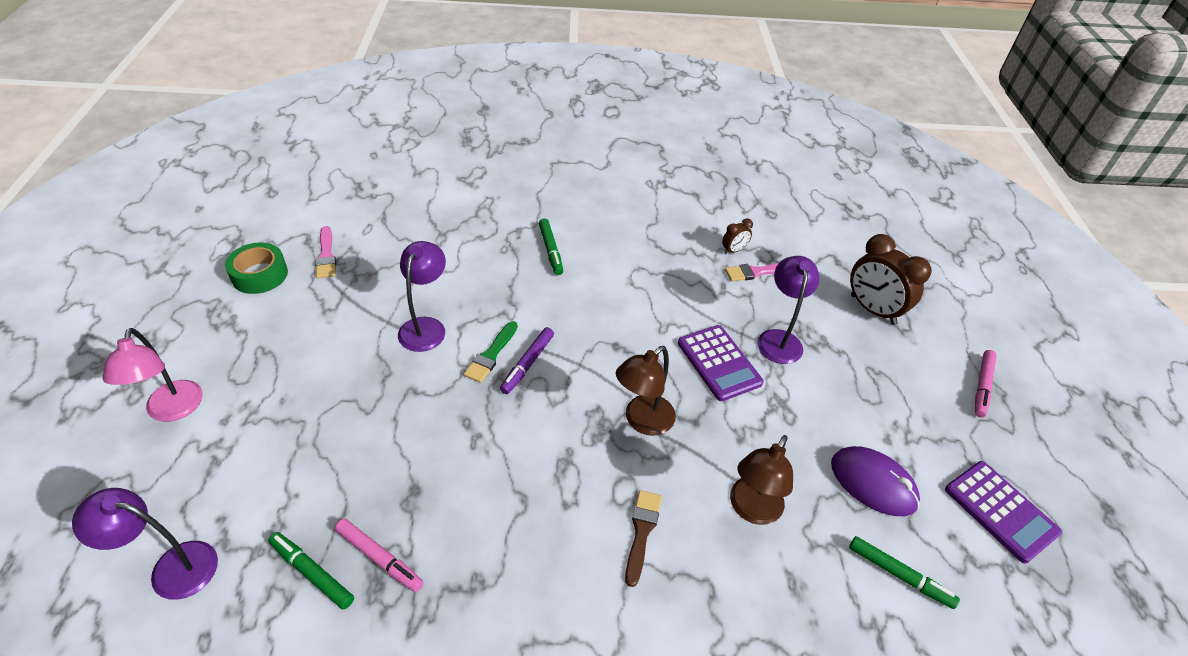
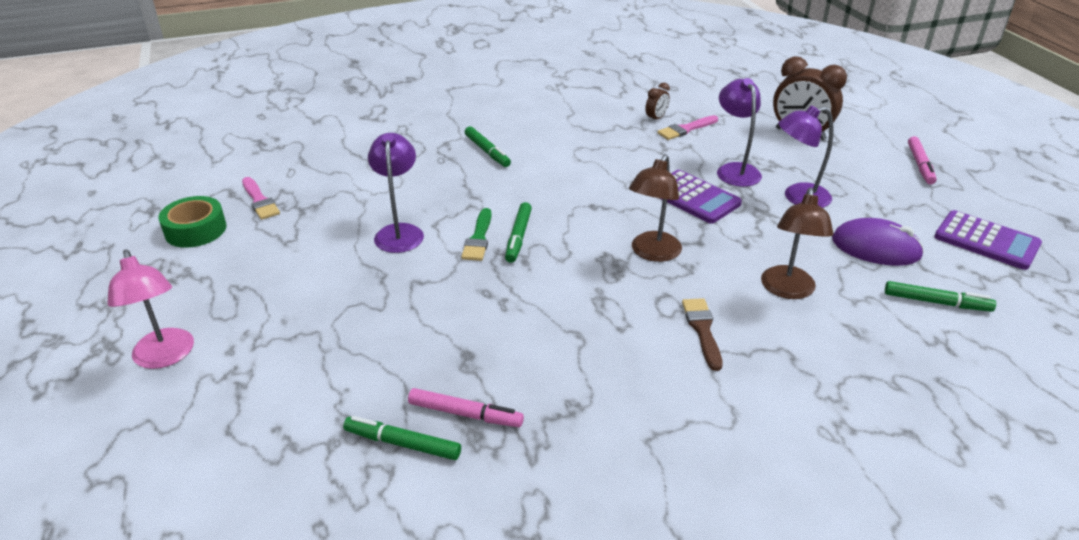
camera: 15 degrees left, 10 degrees down
(172, 567) = (246, 481): purple lamp -> purple lamp (798, 197)
(527, 364) = (518, 237): purple marker -> green marker

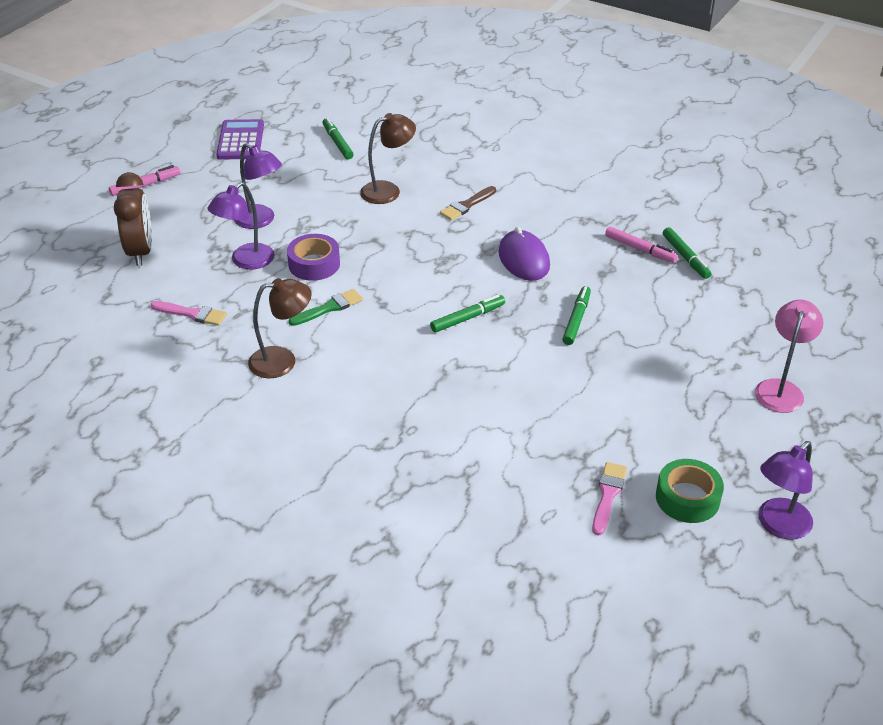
camera: 130 degrees left, 5 degrees up
(399, 232) = (537, 379): purple lamp -> purple lamp (778, 526)
(465, 414) = (640, 249): pink marker -> pink marker turned 150 degrees clockwise
(478, 238) = (493, 335): green brush -> green brush (329, 308)
(487, 151) = (364, 409): green marker -> green marker (576, 319)
(652, 253) = (412, 252): brown lamp -> brown lamp (282, 361)
(656, 118) = (186, 340): brown clock -> none
(694, 197) = (314, 264): purple calculator -> purple tape
(876, 248) = (297, 174): purple mouse -> purple mouse (524, 259)

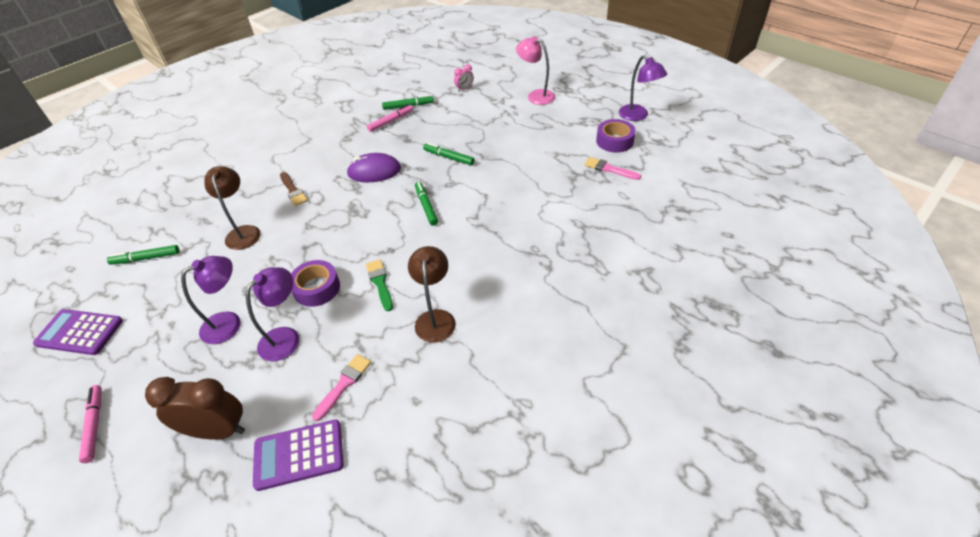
camera: 75 degrees left, 5 degrees up
(116, 305) = (299, 455): none -> purple calculator
(246, 261) = (286, 337): purple lamp -> purple lamp turned 105 degrees counterclockwise
(687, 498) = (614, 141): green tape -> purple tape
(760, 305) = (464, 89): none -> pink clock

